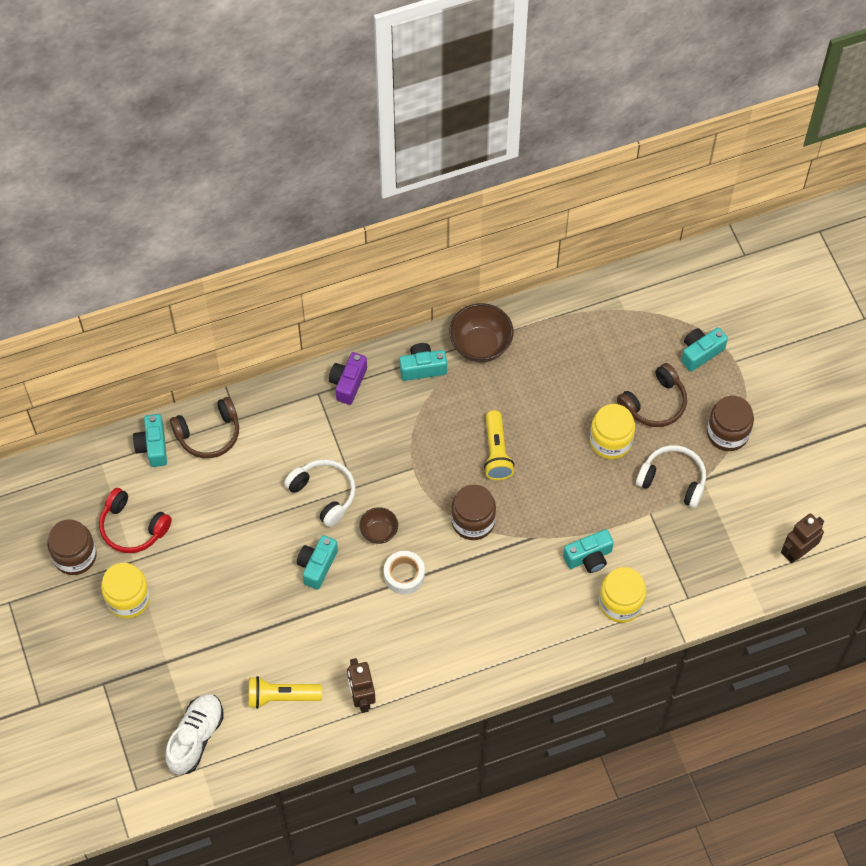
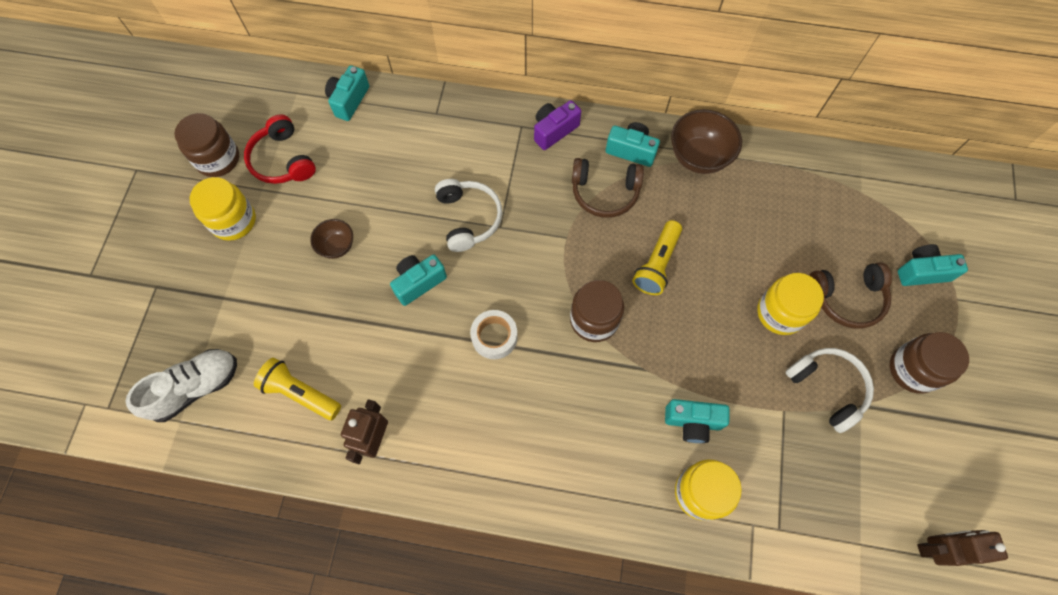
camera: 30 degrees right, 5 degrees up
(209, 434) = (403, 113): brown headphones -> brown headphones (604, 192)
(379, 532) = (496, 281): brown bowl -> brown bowl (337, 246)

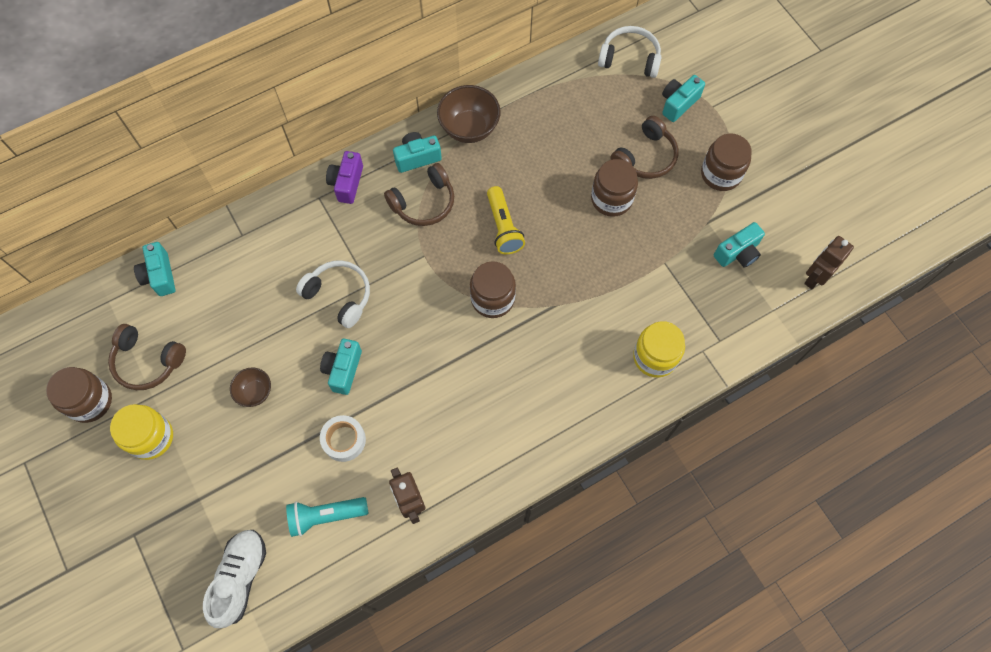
camera: 40 degrees left, 0 degrees up
(283, 160) = (148, 361): red headphones -> brown headphones
(300, 393) = (325, 516): yellow flashlight -> turquoise flashlight
(494, 337) = (433, 365): white tape -> white tape (344, 440)
(692, 422) = (614, 316): turquoise camera -> turquoise camera (737, 253)
(780, 313) = (611, 199): yellow jar -> brown jar
(827, 388) = (679, 227): white headphones -> white headphones (629, 59)

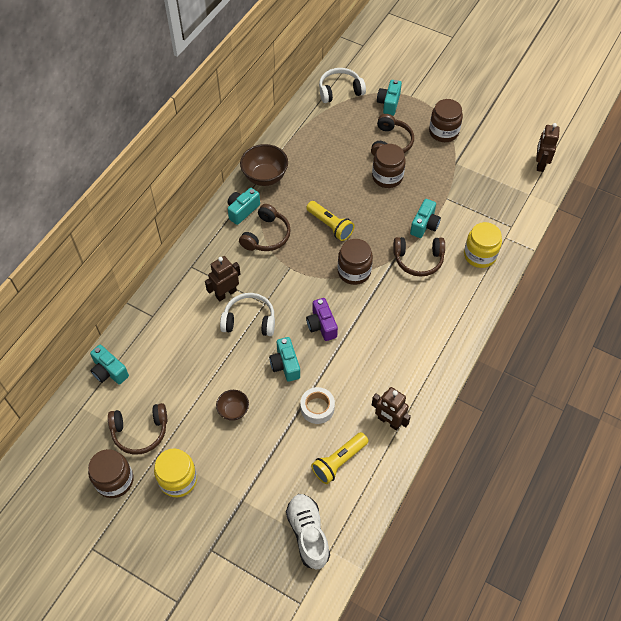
camera: 30 degrees left, 10 degrees down
(325, 516) = (338, 461): turquoise flashlight -> yellow flashlight
(335, 250) = (226, 293): none -> brown robot
(347, 183) = (205, 248): purple camera -> purple camera (321, 325)
(577, 324) = (418, 260): none -> brown headphones
(737, 253) = (486, 172): turquoise camera -> turquoise camera (424, 225)

